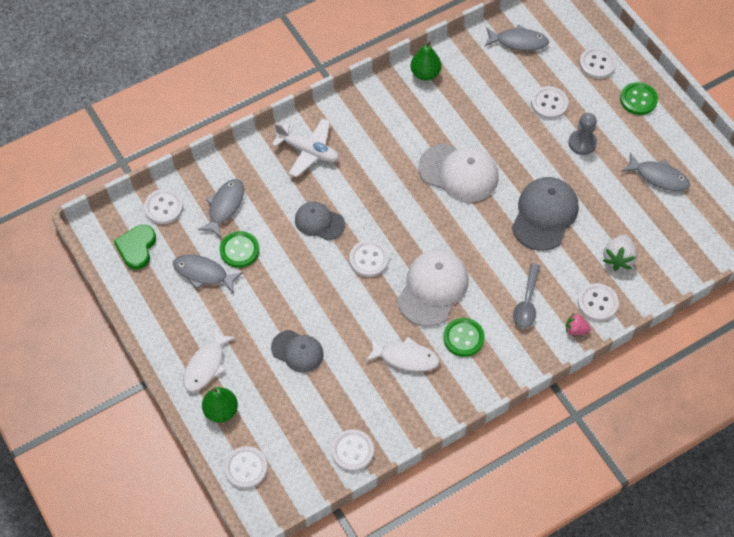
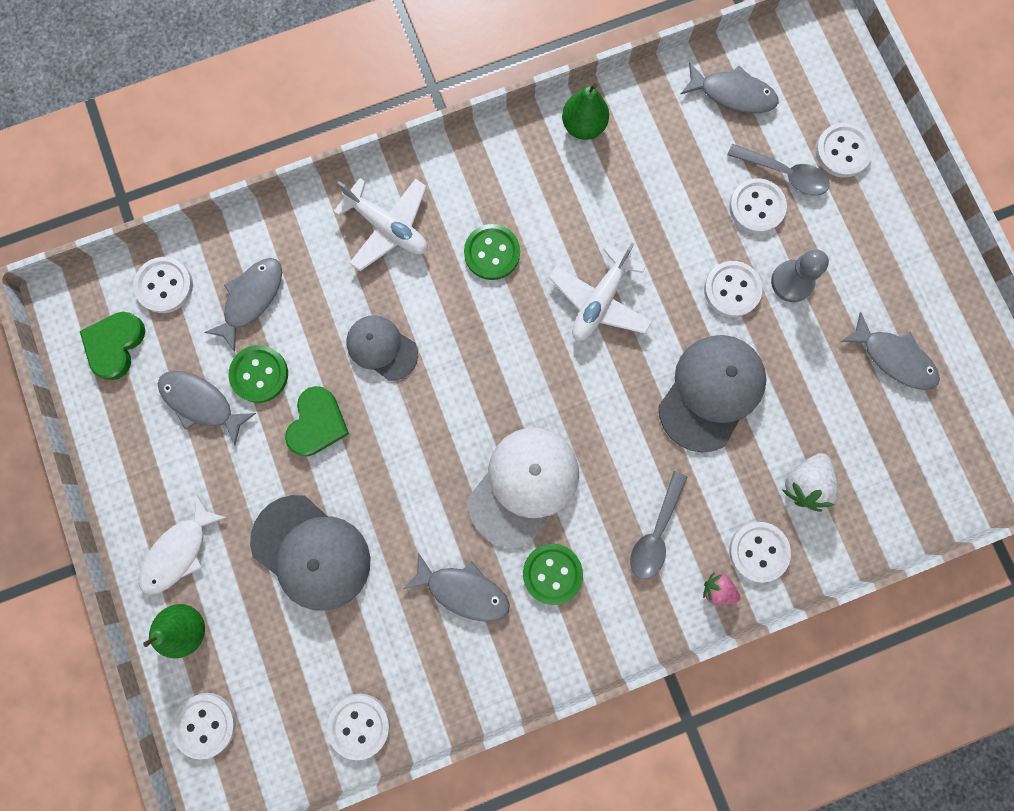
camera: 10 degrees right, 20 degrees up
(285, 273) = (317, 423): none -> green heart
(297, 351) = (311, 552): grey cap -> grey cap, size x1.62
(369, 259) = (441, 421): white button -> white button (732, 290)
(406, 358) = (463, 590): white fish -> grey fish
(459, 173) = (600, 301): white cap -> white plane
(562, 82) = (783, 174): none -> grey spoon
(638, 99) = (891, 222): green button -> green button (492, 253)

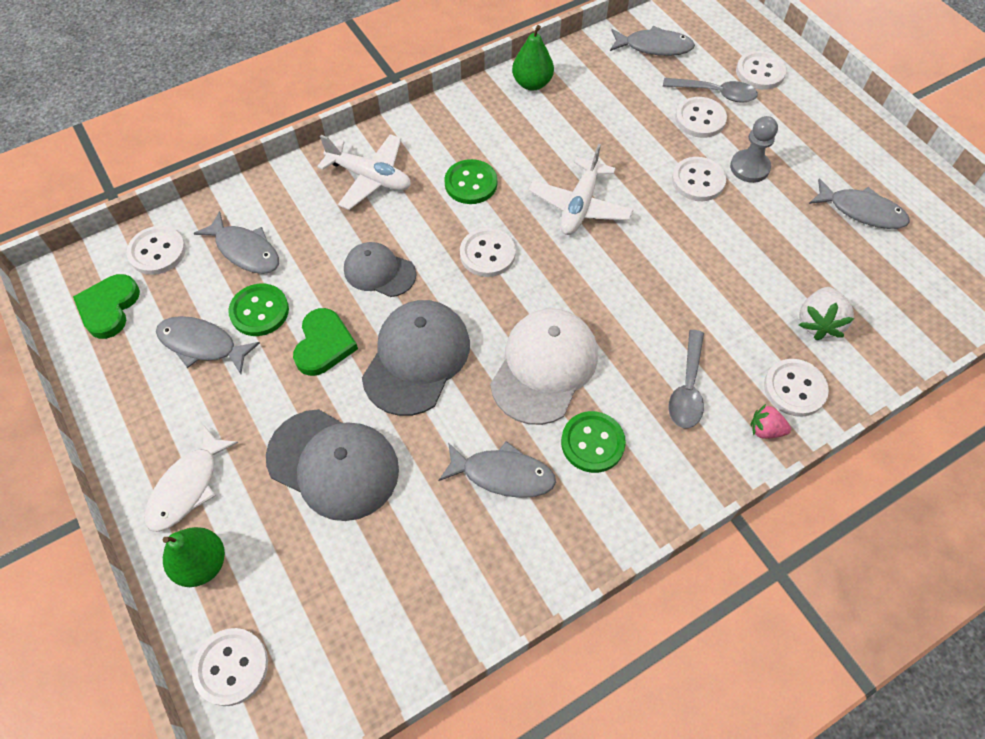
camera: 10 degrees left, 20 degrees down
(251, 299) = (245, 250): grey fish -> grey fish turned 105 degrees clockwise
(359, 725) = (412, 635): white button -> white button (487, 254)
(711, 392) = (704, 262): grey cap -> grey cap (416, 358)

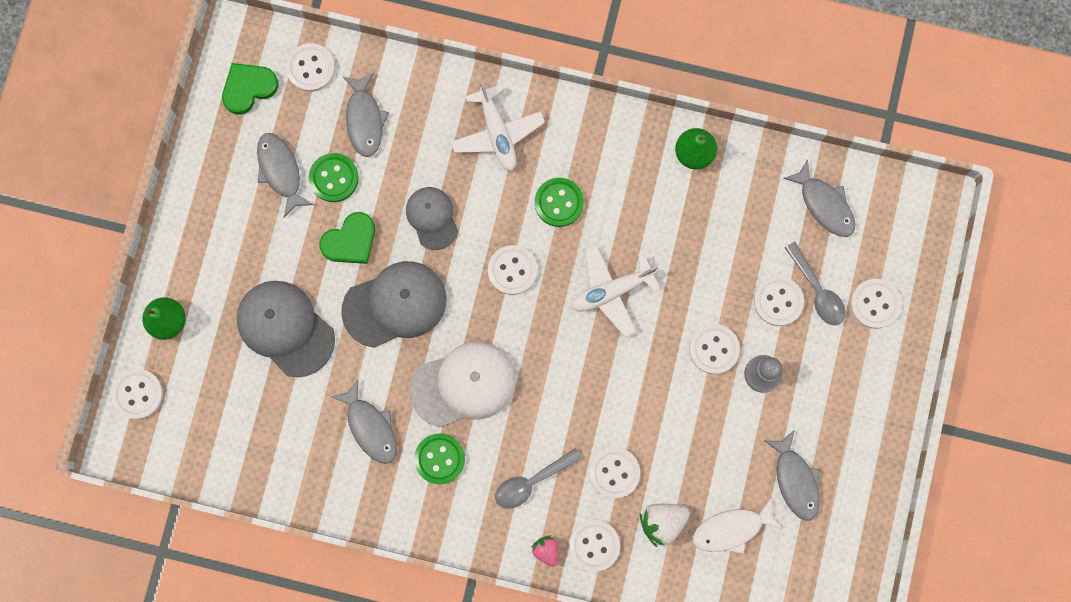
camera: 45 degrees right, 20 degrees up
(187, 487) = (197, 265): white fish -> white fish (731, 529)
(333, 464) = (285, 328): grey cap -> grey cap turned 150 degrees clockwise
(739, 322) = (614, 473): none -> white button

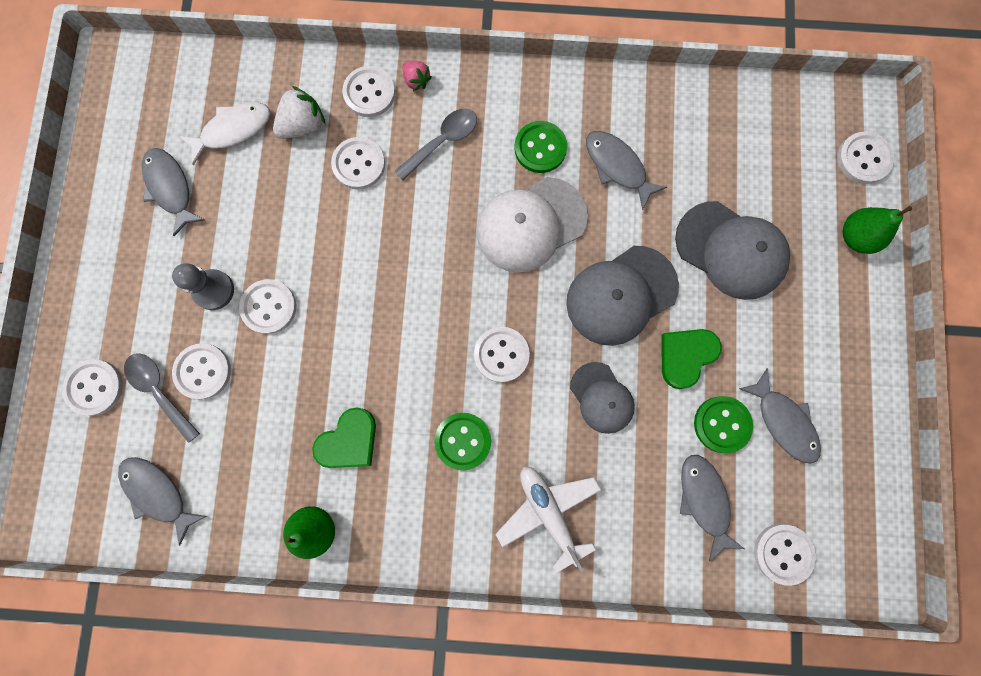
camera: 170 degrees right, 0 degrees up
(248, 88) = (847, 515): green heart -> green heart (349, 441)
(611, 291) = (388, 351): white plane -> none

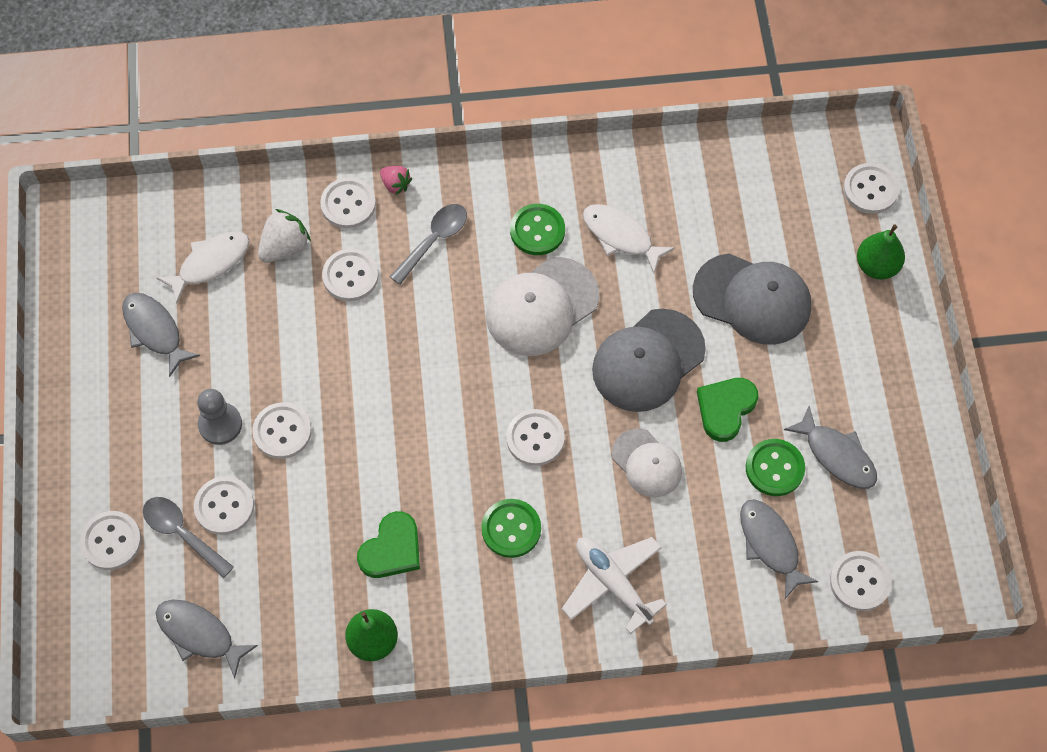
camera: 10 degrees left, 15 degrees down
(601, 398) = (647, 463): grey cap -> white cap
(617, 167) = (621, 236): grey fish -> white fish

